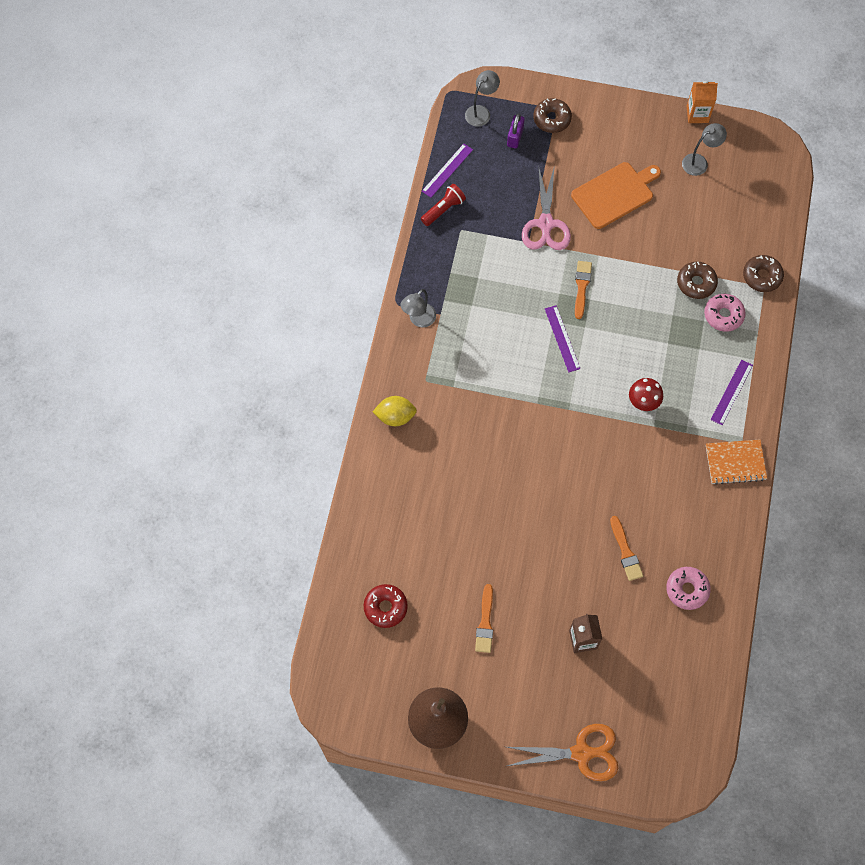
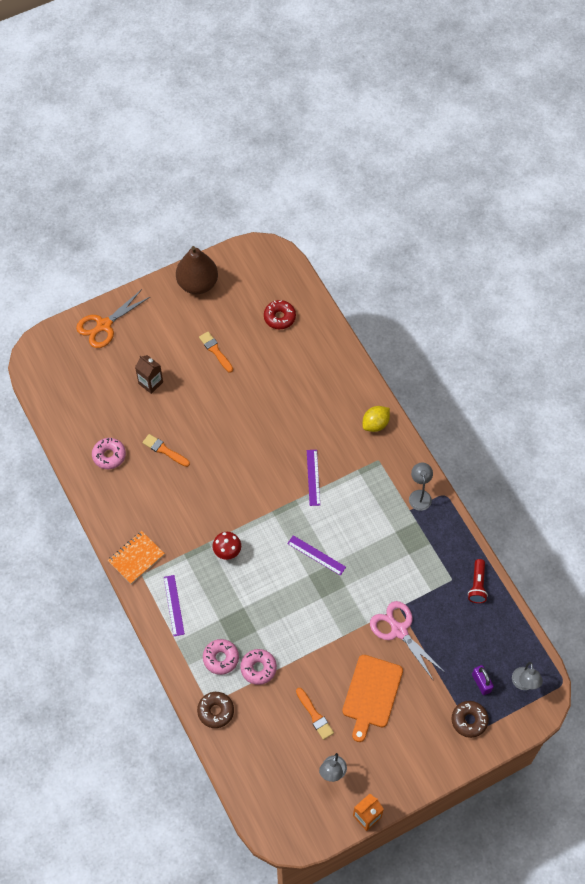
camera: 140 degrees right, 5 degrees down
(447, 170) = (503, 617): purple ruler -> purple ruler (313, 477)
(581, 287) = (334, 602): orange brush -> orange brush (315, 715)
(696, 283) = (258, 668): brown donut -> pink donut

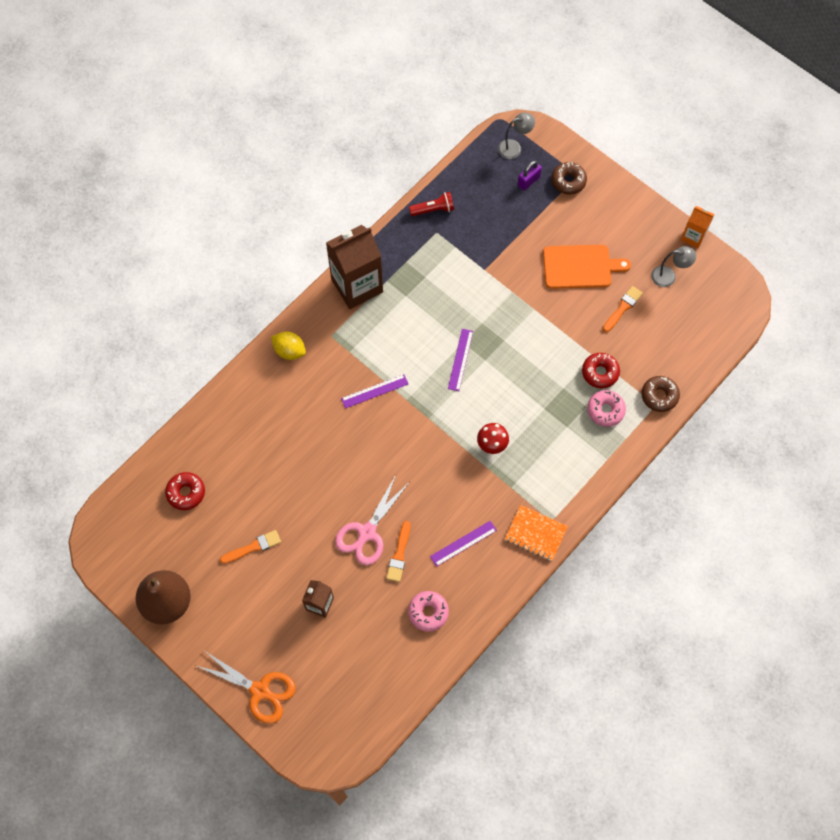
camera: 110 degrees left, 5 degrees up
(173, 605) = (571, 476): purple ruler -> purple ruler (463, 543)
(215, 351) = (253, 547): orange brush -> orange brush turned 150 degrees counterclockwise
(258, 668) = (600, 373): pink donut -> red donut
(399, 630) = (507, 262): pink scissors -> pink scissors (367, 533)
(419, 495) = (357, 286): grey lamp -> brown carton

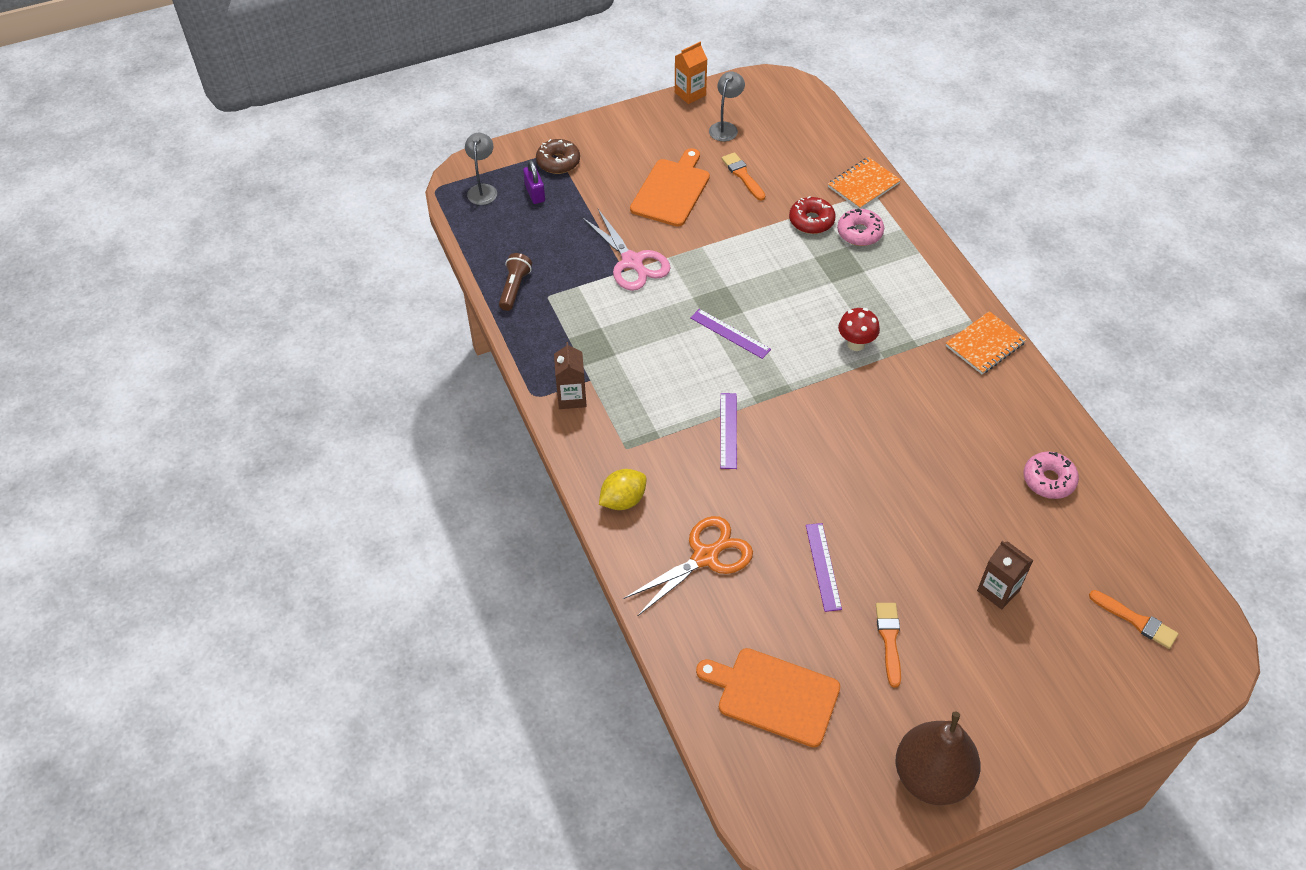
camera: 65 degrees left, 15 degrees down
(186, 493) = (773, 695): red donut -> orange cutting board
(260, 691) = (1100, 702): orange scissors -> orange scissors (705, 556)
(357, 286) = (572, 397): brown carton -> brown carton, size x0.51
(367, 533) = (919, 506): pink scissors -> pink scissors (632, 262)
(399, 554) = (961, 482): orange brush -> orange brush (1136, 621)
(433, 209) = (514, 288): red flashlight -> brown flashlight
(463, 543) = (971, 414): purple ruler -> purple ruler (823, 566)
(659, 396) = (863, 185): brown donut -> orange notebook

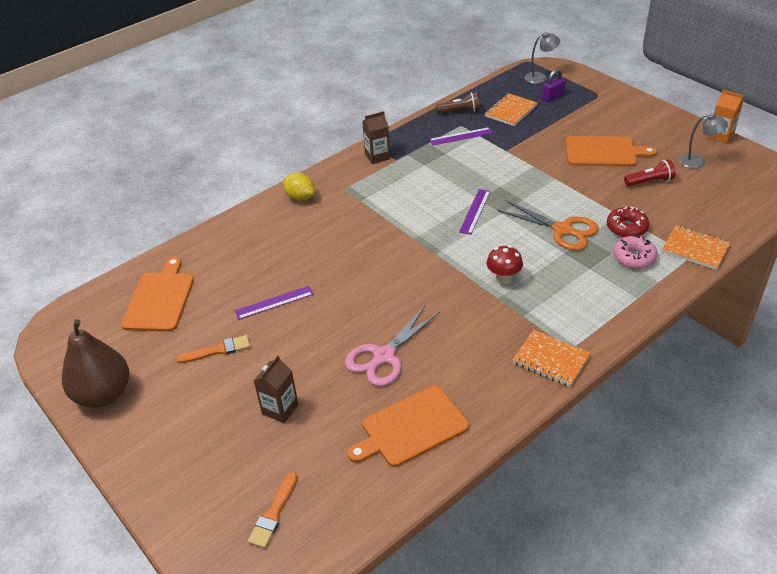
camera: 75 degrees right, 10 degrees down
(543, 240) = (511, 111): none -> orange notebook
(558, 162) = (591, 98): brown donut -> none
(632, 262) = (516, 152): pink scissors -> pink scissors (384, 356)
(705, 556) = (265, 244): orange scissors -> orange scissors (563, 230)
(728, 430) = (381, 230): purple ruler -> purple ruler (461, 136)
(742, 175) = (649, 181): orange brush -> red flashlight
(1048, 480) = (411, 428): pink donut -> orange cutting board

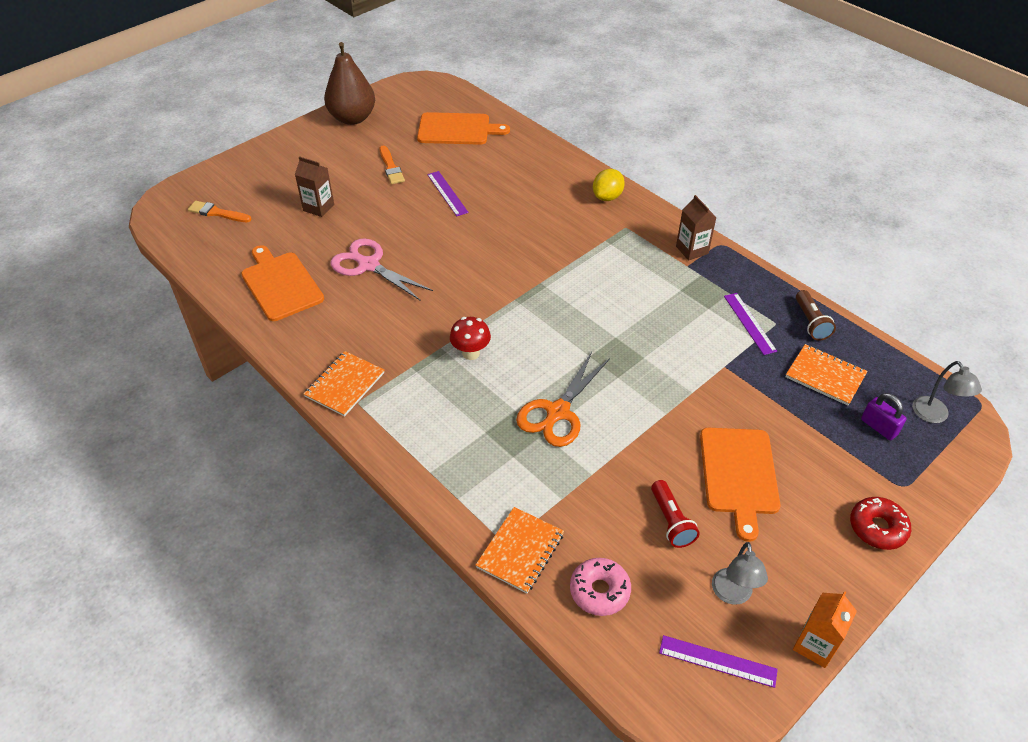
camera: 85 degrees right, 5 degrees up
(475, 211) = (591, 333): purple ruler -> purple ruler (717, 661)
(626, 228) = (564, 479): red donut -> red donut (877, 528)
(634, 257) = (504, 479): pink donut -> pink donut (599, 591)

